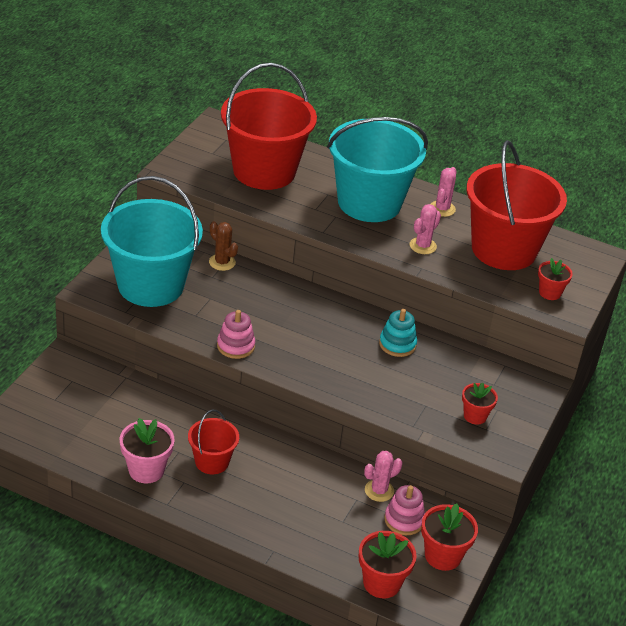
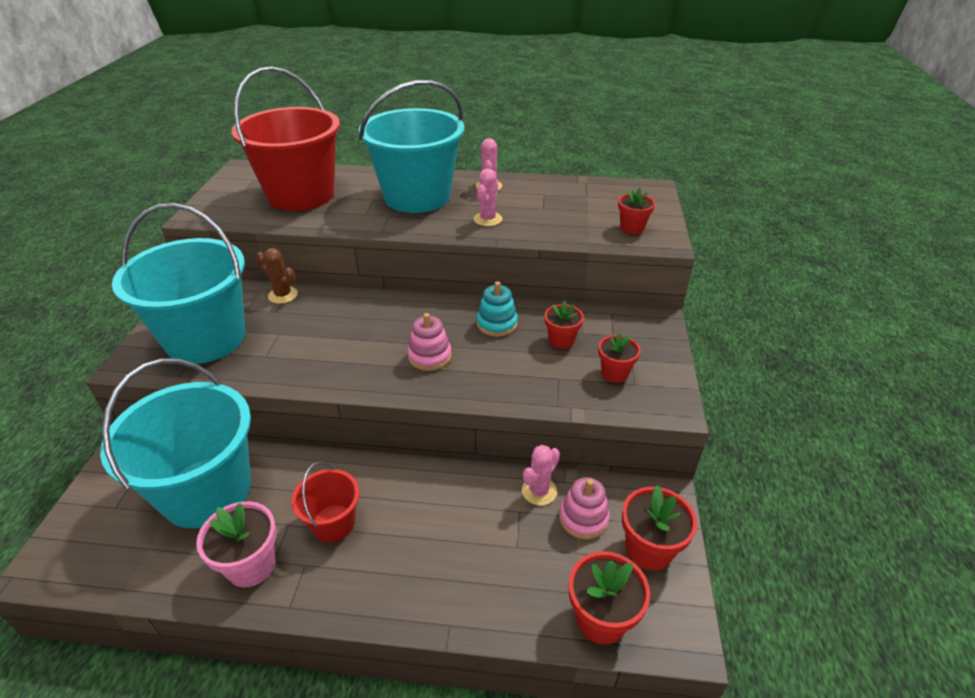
camera: 15 degrees left, 0 degrees up
(123, 409) = (207, 491): none -> turquoise bucket
(235, 346) = (322, 376): pink stacking toy -> pink stacking toy (429, 356)
(446, 375) = (561, 340): none -> red flower pot
(504, 249) = (565, 204): red bucket -> none

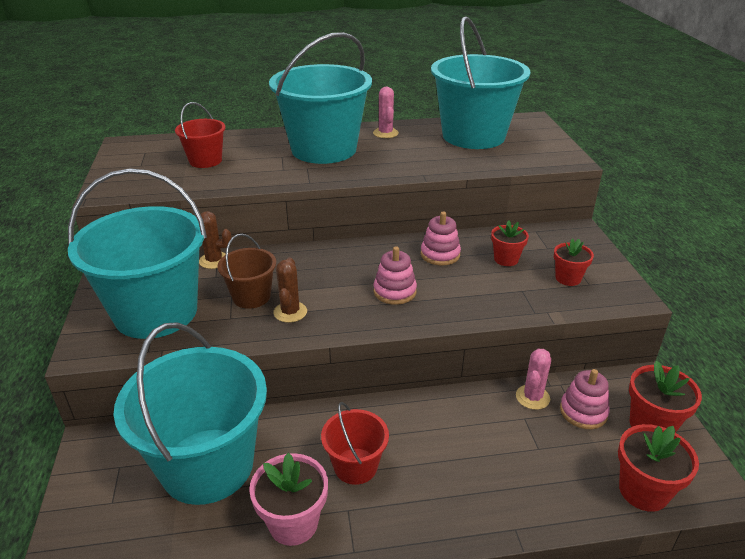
camera: 15 degrees left, 5 degrees down
(295, 338) = (251, 297): none -> brown bucket
(301, 195) = (205, 160): red bucket -> red bucket, size x0.48
(321, 360) = (290, 312): none -> brown cactus
(487, 219) = (404, 160): pink cactus -> none
(497, 324) = (440, 254): turquoise stacking toy -> pink stacking toy
(577, 200) = (473, 136): none -> turquoise bucket
(632, 228) = (535, 152): red flower pot -> none

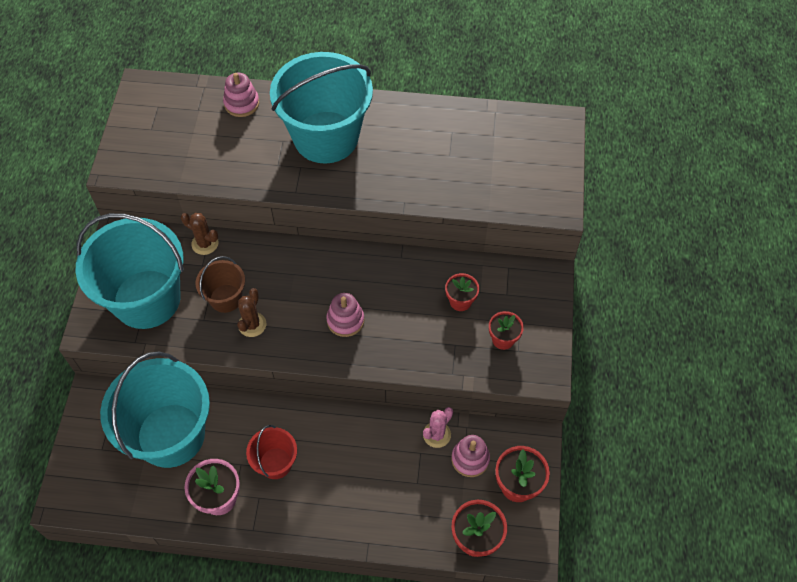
camera: 15 degrees right, 25 degrees up
(205, 160) = (210, 134): red bucket -> none
(385, 133) = (397, 119): pink cactus -> none
(440, 254) = (404, 281): pink stacking toy -> pink stacking toy (241, 103)
(473, 136) = (484, 143): turquoise bucket -> none

